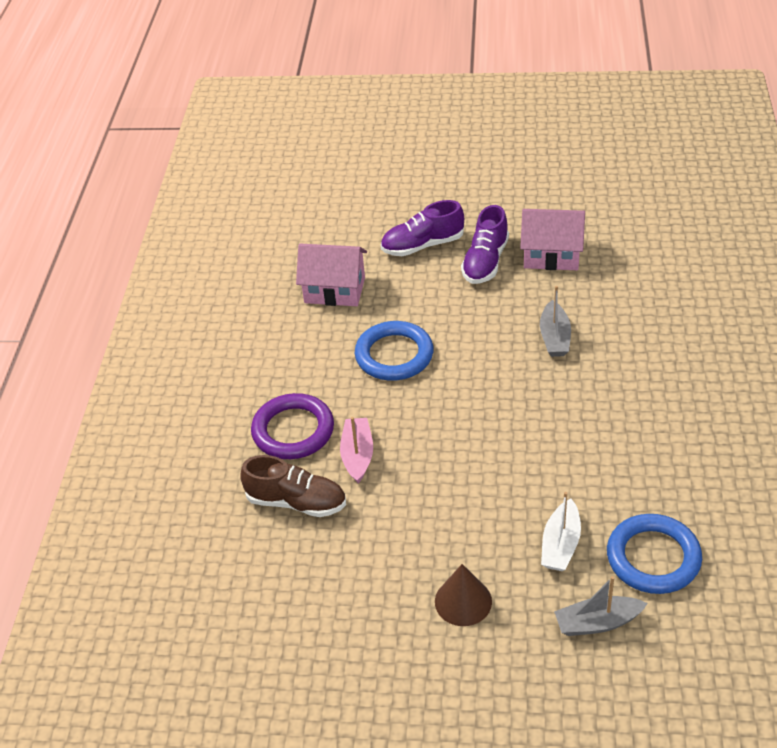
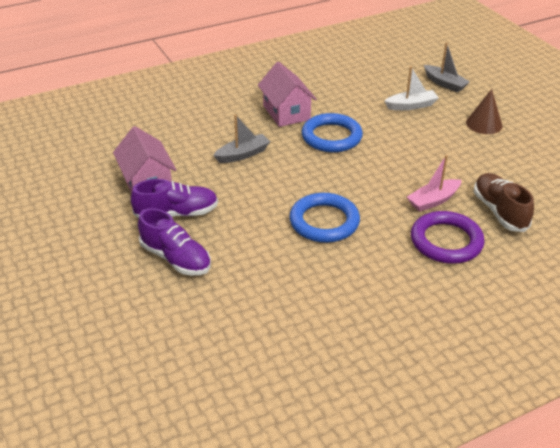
camera: 125 degrees left, 5 degrees down
(334, 290) = (275, 290): pink house -> pink house (286, 112)
(653, 558) = (387, 78): blue ring -> blue ring (331, 137)

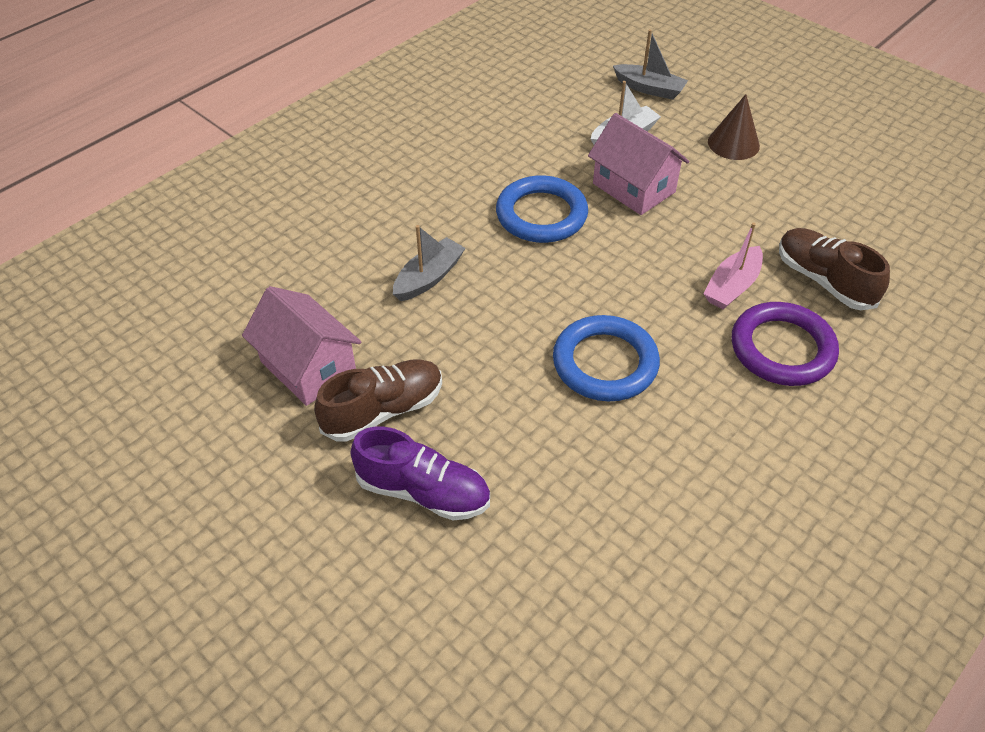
camera: 20 degrees left, 10 degrees up
(177, 214) = (383, 410): purple shoe -> brown shoe
(286, 112) = (455, 188): pink house -> pink house (633, 188)

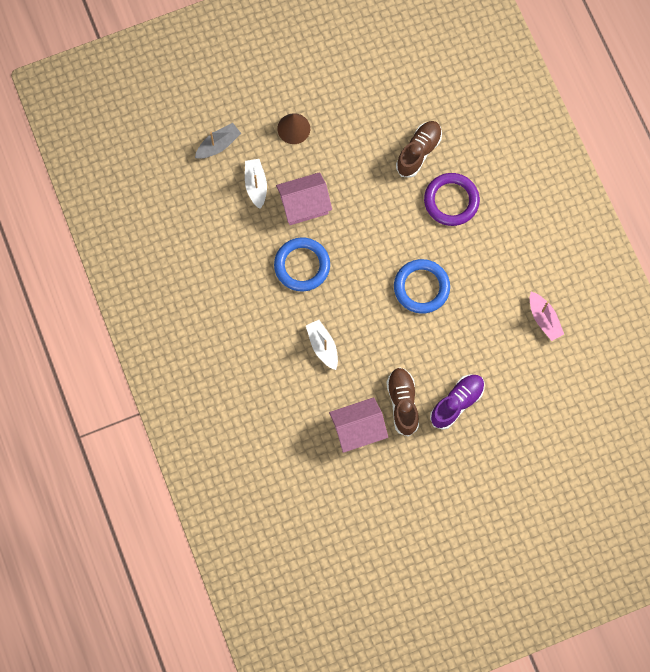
camera: 65 degrees left, 25 degrees up
(428, 278) = (323, 346): grey boat -> white boat
(732, 286) = (401, 198): pink boat -> pink boat (544, 319)
(824, 280) = (418, 152): brown shoe -> brown shoe turned 135 degrees clockwise

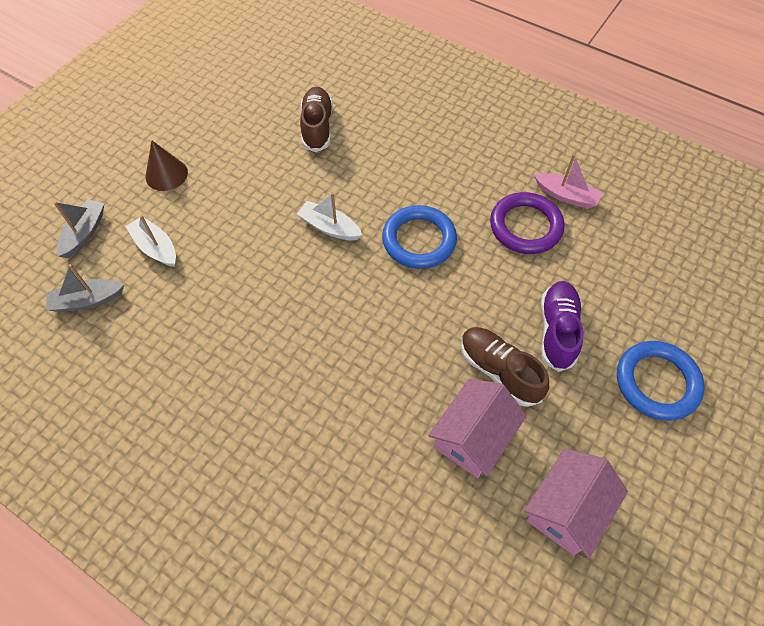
camera: 35 degrees left, 15 degrees down
(196, 199) = (88, 300): none -> grey boat
(302, 265) = (267, 296): blue ring -> blue ring (656, 382)
(304, 205) = (227, 236): pink house -> pink house (566, 509)
(323, 346) = (355, 368): white boat -> white boat (329, 227)
(451, 201) = (384, 149): purple ring -> purple ring (525, 226)

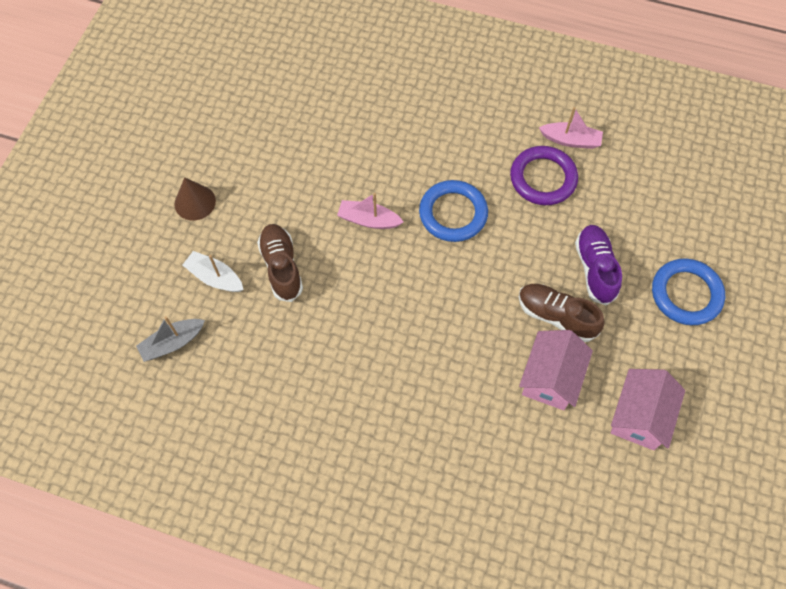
camera: 15 degrees left, 5 degrees up
(84, 233) = (141, 279): grey boat -> none
(317, 127) = (322, 121): brown shoe -> brown shoe (281, 267)
(329, 227) = (368, 220): white boat -> pink boat

